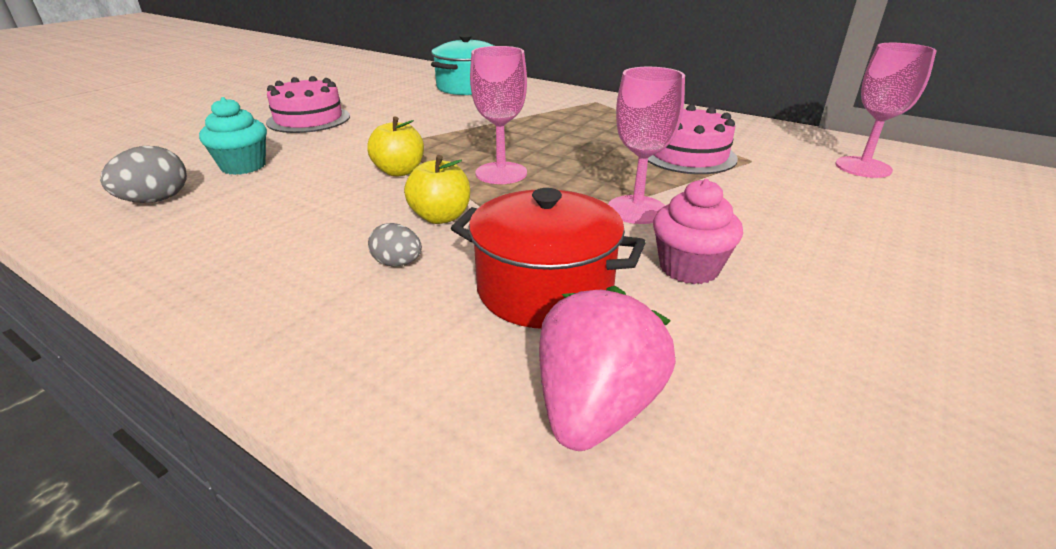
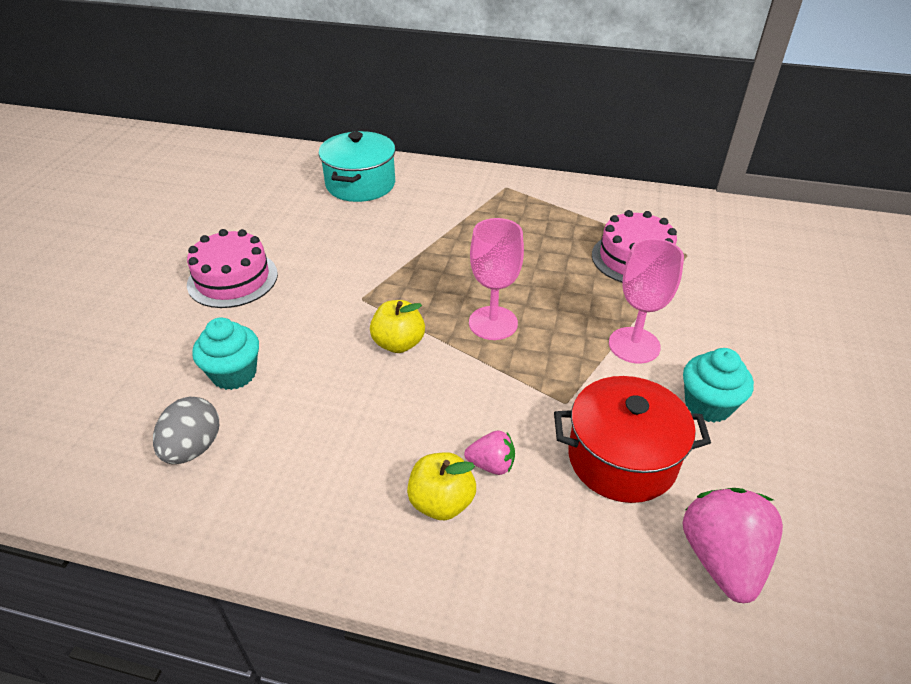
camera: 20 degrees left, 10 degrees up
(397, 263) = (491, 464): grey egg -> pink strawberry
(441, 217) = (484, 397): yellow apple -> yellow apple (441, 502)
(689, 268) = (708, 405): pink cupcake -> turquoise cupcake
(863, 167) = (772, 245): pink goblet -> none

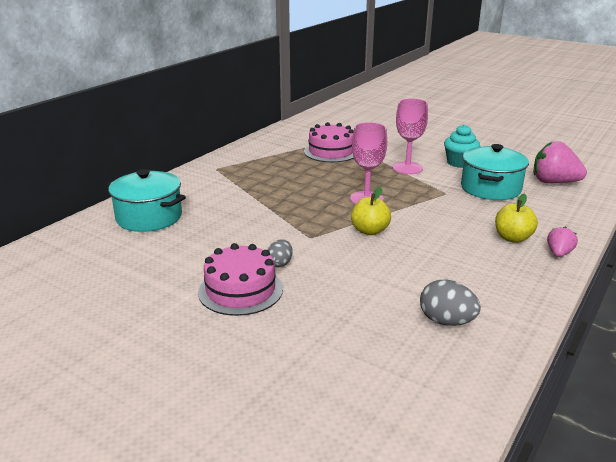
camera: 70 degrees left, 15 degrees down
(234, 374) = (370, 298): turquoise cupcake -> none
(292, 291) = (280, 263): none -> grey egg
(491, 464) = (487, 220): pink strawberry -> pink strawberry (559, 253)
(622, 458) = (490, 188): red pot -> turquoise pot

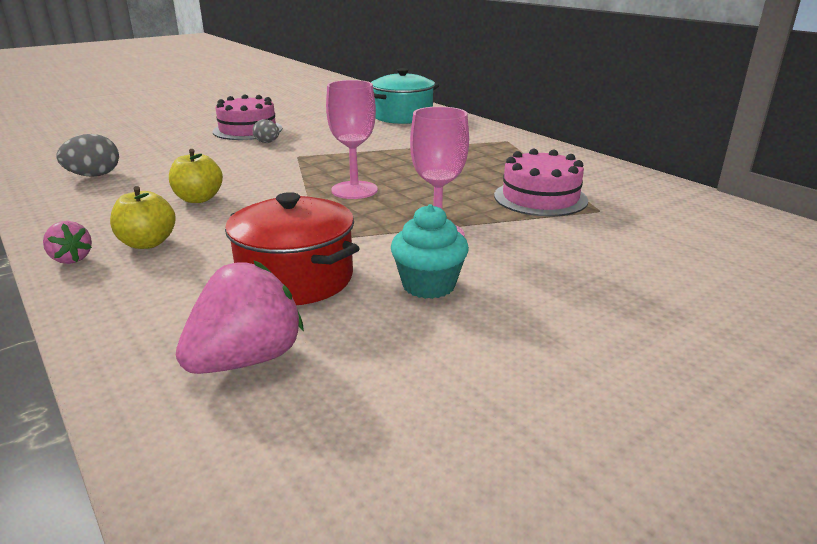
camera: 110 degrees right, 0 degrees up
(369, 231) = (276, 178): yellow apple -> yellow apple (198, 199)
(490, 188) = (296, 278): turquoise pot -> red pot

